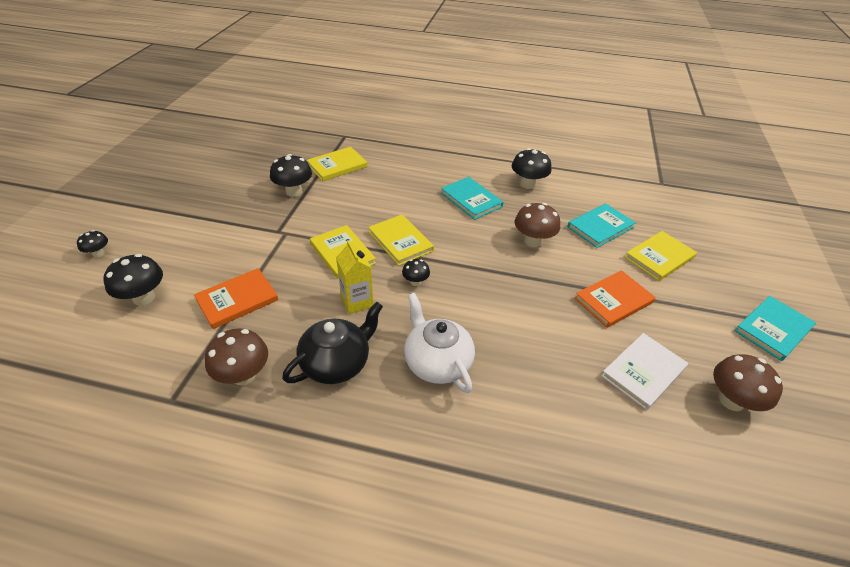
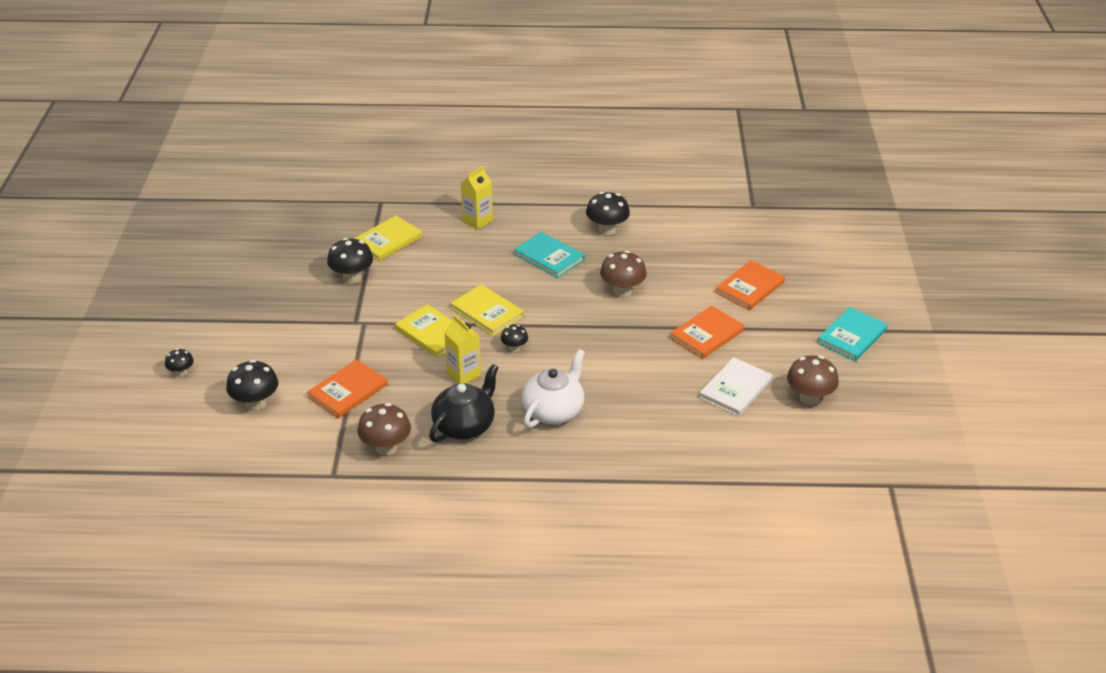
camera: 10 degrees left, 5 degrees down
(417, 161) = (477, 221): none -> yellow carton
(437, 362) = (554, 411): white teapot -> white teapot turned 75 degrees clockwise
(600, 227) = (689, 266): turquoise book -> none
(659, 257) = (750, 287): yellow book -> orange book

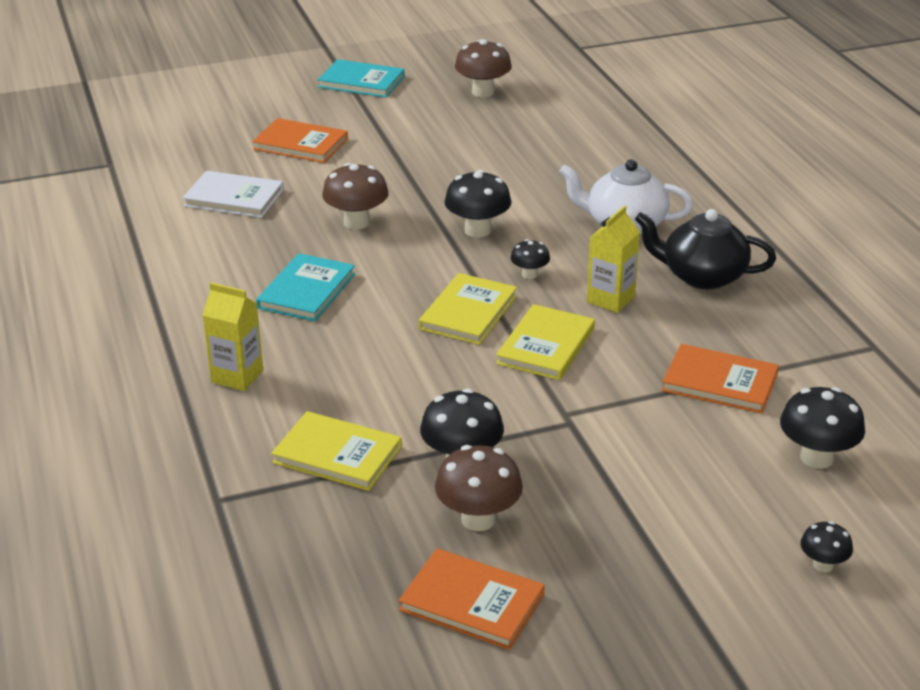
camera: 110 degrees left, 5 degrees down
(386, 448) = (791, 321): brown mushroom -> brown mushroom (478, 519)
(607, 230) = (214, 258): black mushroom -> black mushroom (477, 230)
(707, 334) = (412, 157): orange book -> orange book (472, 602)
(735, 389) = (498, 129): white book -> white book (234, 198)

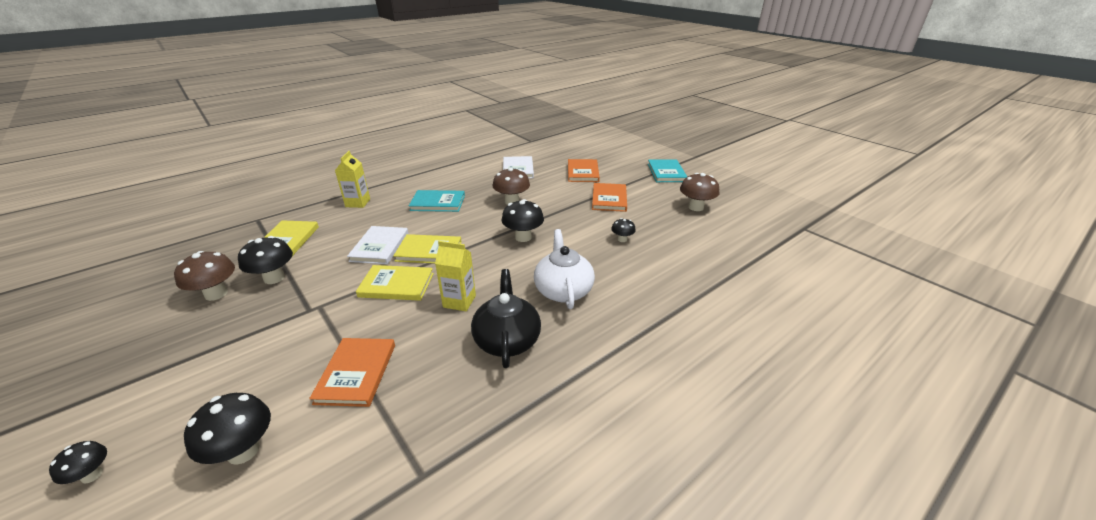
camera: 70 degrees right, 0 degrees up
(425, 356) = (380, 247): none -> white book
(472, 602) = (139, 306): orange book -> orange book (609, 199)
(529, 274) = (479, 264): black mushroom -> black mushroom (622, 239)

